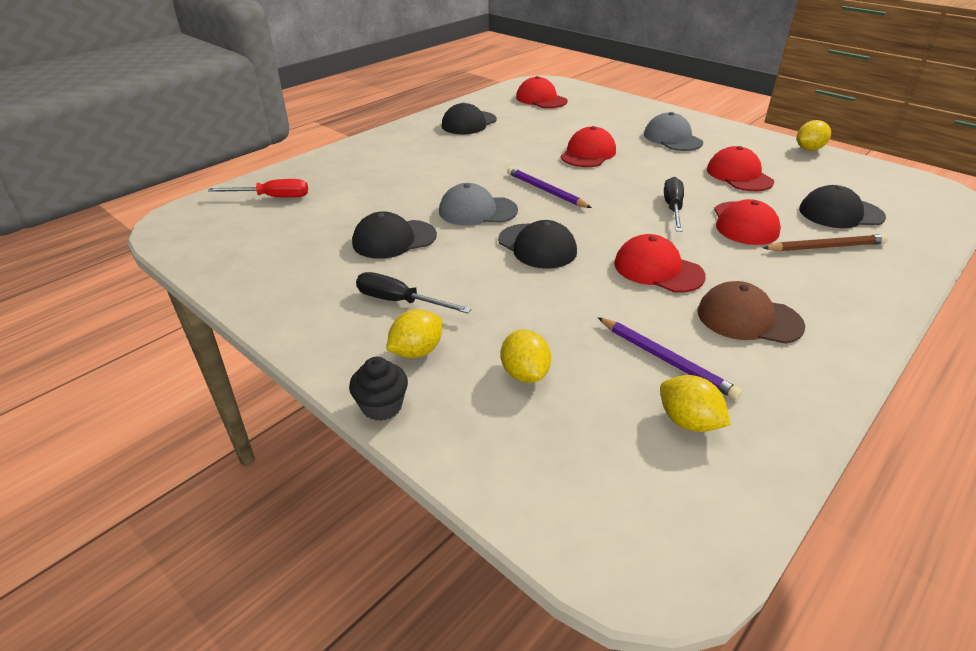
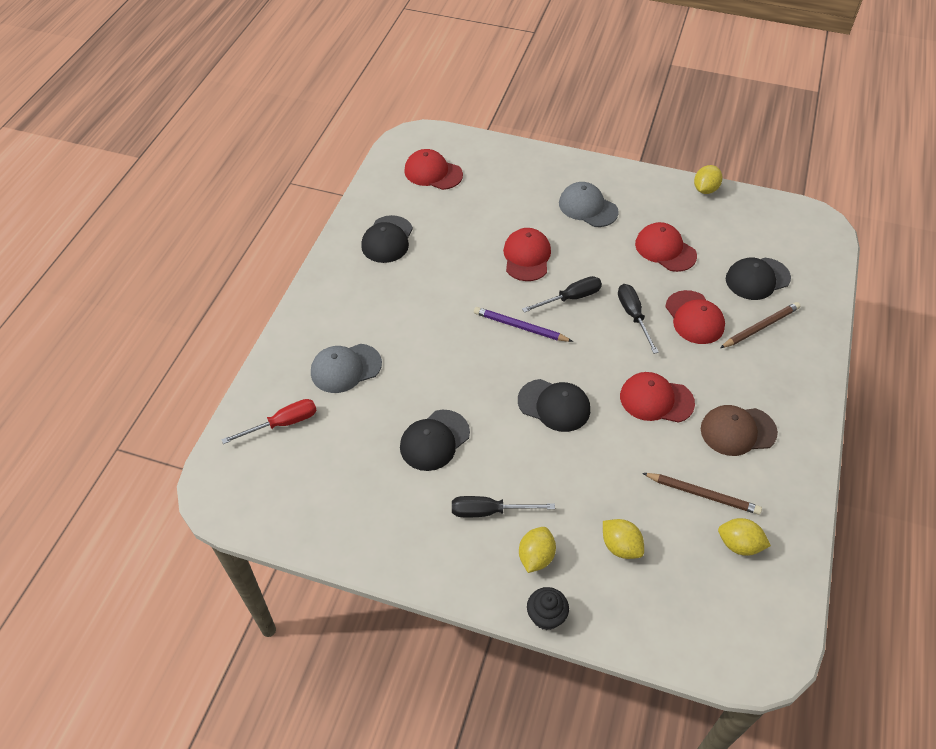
camera: 25 degrees left, 15 degrees up
(477, 211) = (479, 376): grey cap -> grey cap (345, 368)
(612, 184) = (570, 298): none -> black screwdriver
(665, 360) = (702, 494): purple pencil -> brown pencil

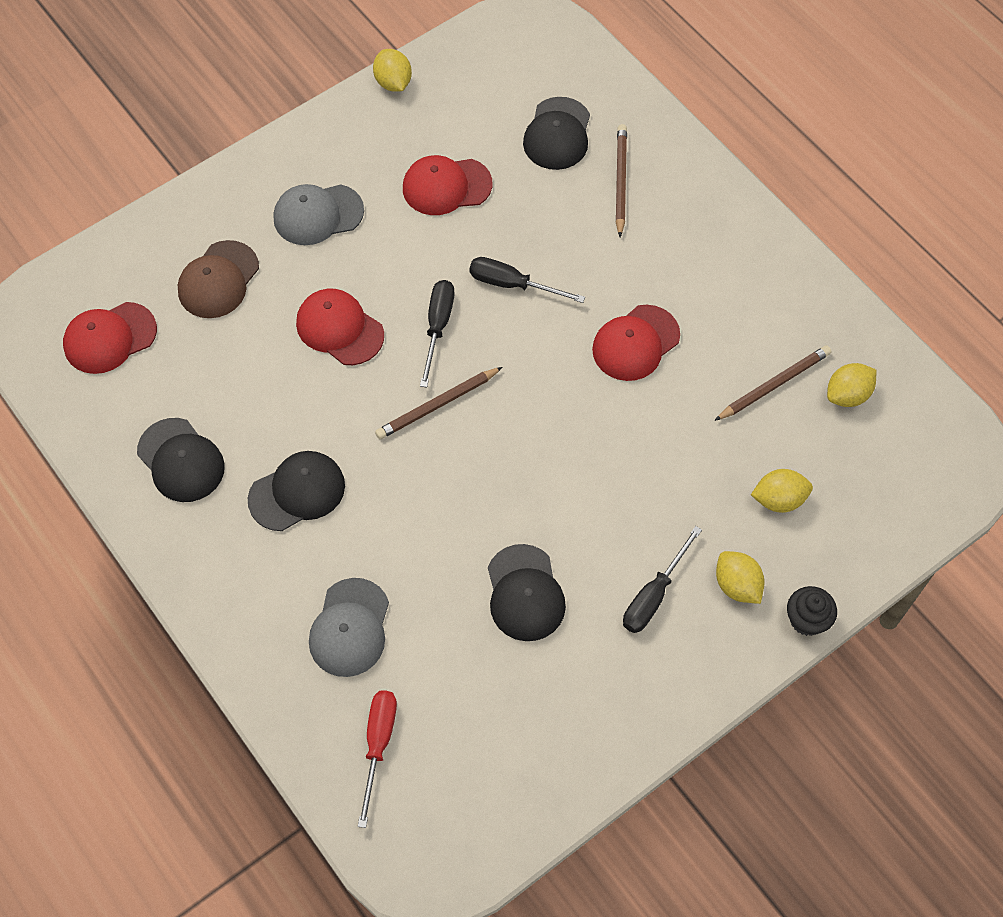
camera: 55 degrees left, 10 degrees up
(520, 327) = (437, 405): purple pencil -> brown pencil
(554, 405) = (569, 444): black cap -> black cap (297, 492)
(694, 317) = (560, 230): red cap -> none
(738, 431) = (726, 299): brown cap -> brown cap (218, 280)

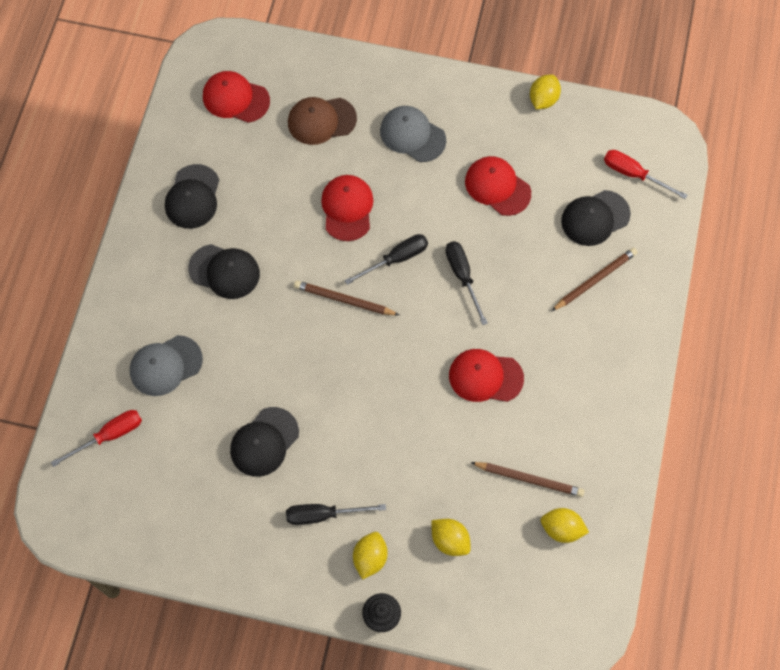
camera: 50 degrees right, 5 degrees up
(543, 72) = (634, 174): none -> red screwdriver

